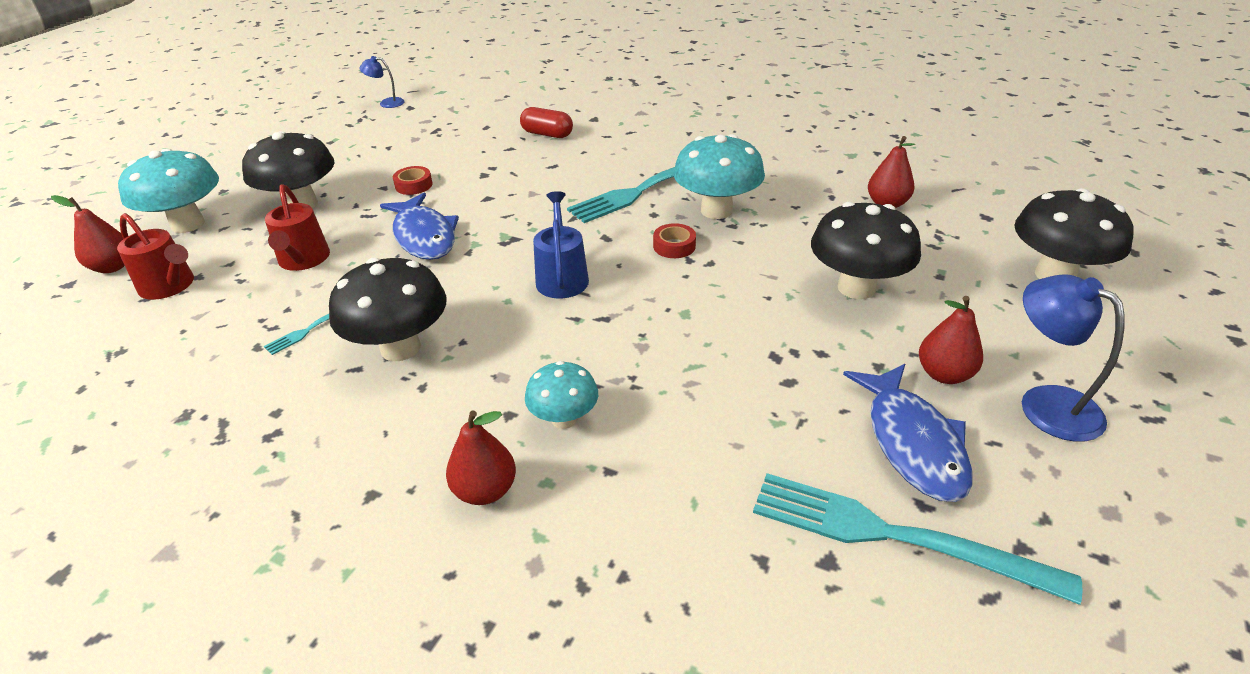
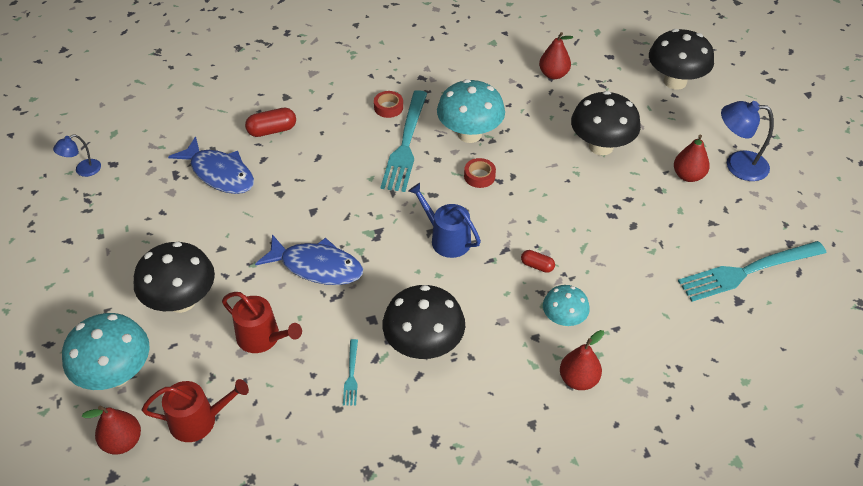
camera: 45 degrees left, 10 degrees up
(414, 185) = (242, 233): red tape -> red tape (388, 107)
(614, 352) = (537, 266): none -> red capsule
(912, 442) = (711, 222): blue fish -> blue fish (219, 173)

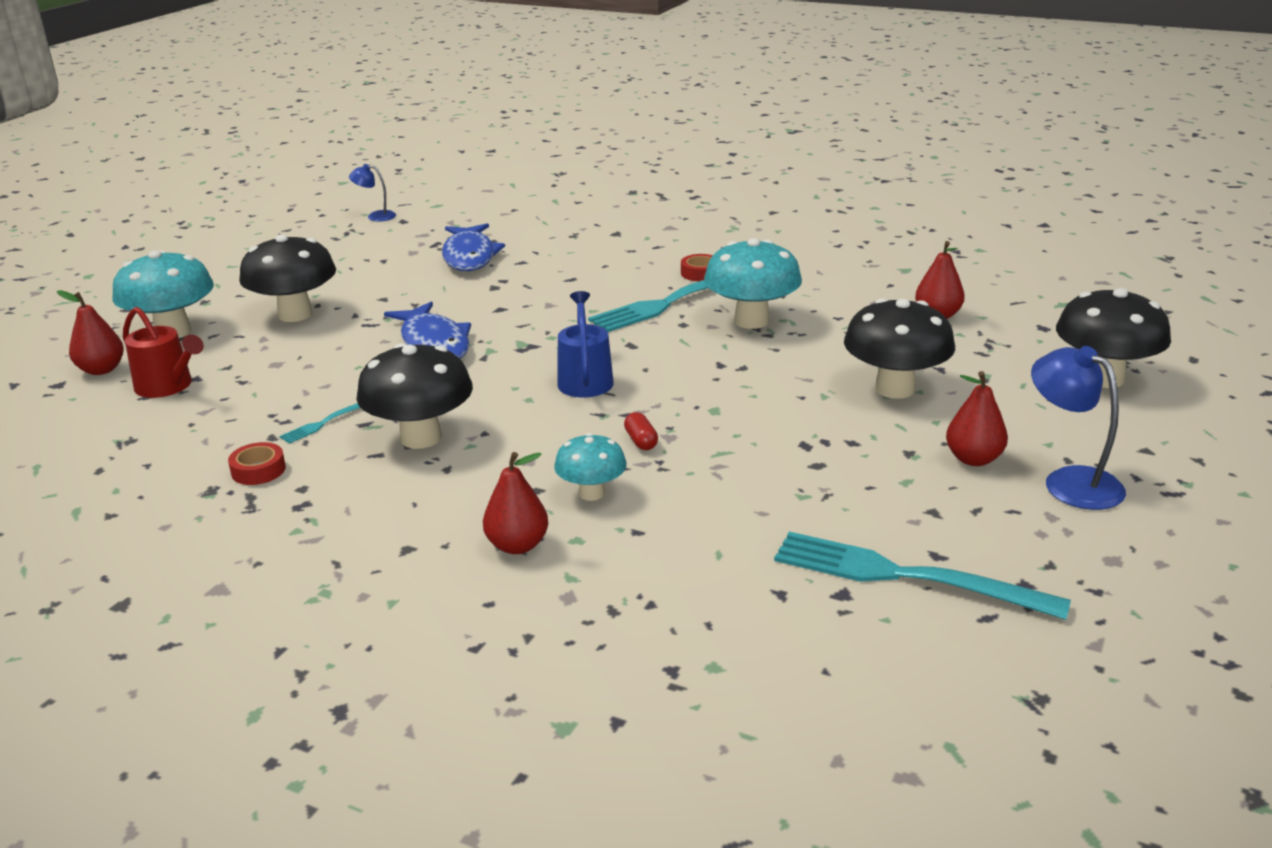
camera: 45 degrees right, 20 degrees down
(262, 338) = (306, 364): red watering can -> none
(272, 130) = (563, 248): red capsule -> none
(479, 176) = (704, 353): red tape -> red tape (258, 470)

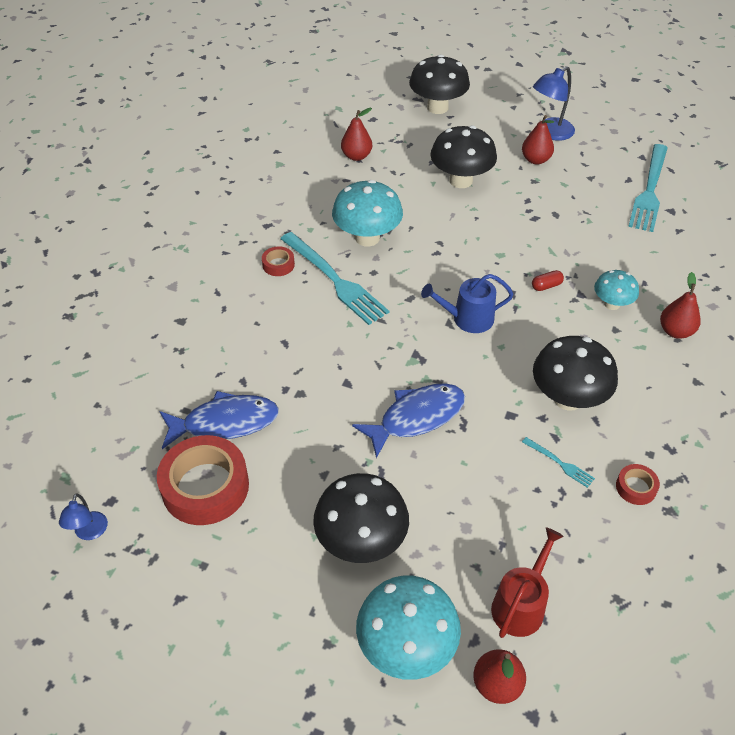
camera: 95 degrees left, 20 degrees up
(397, 252) = (205, 487): none -> red tape

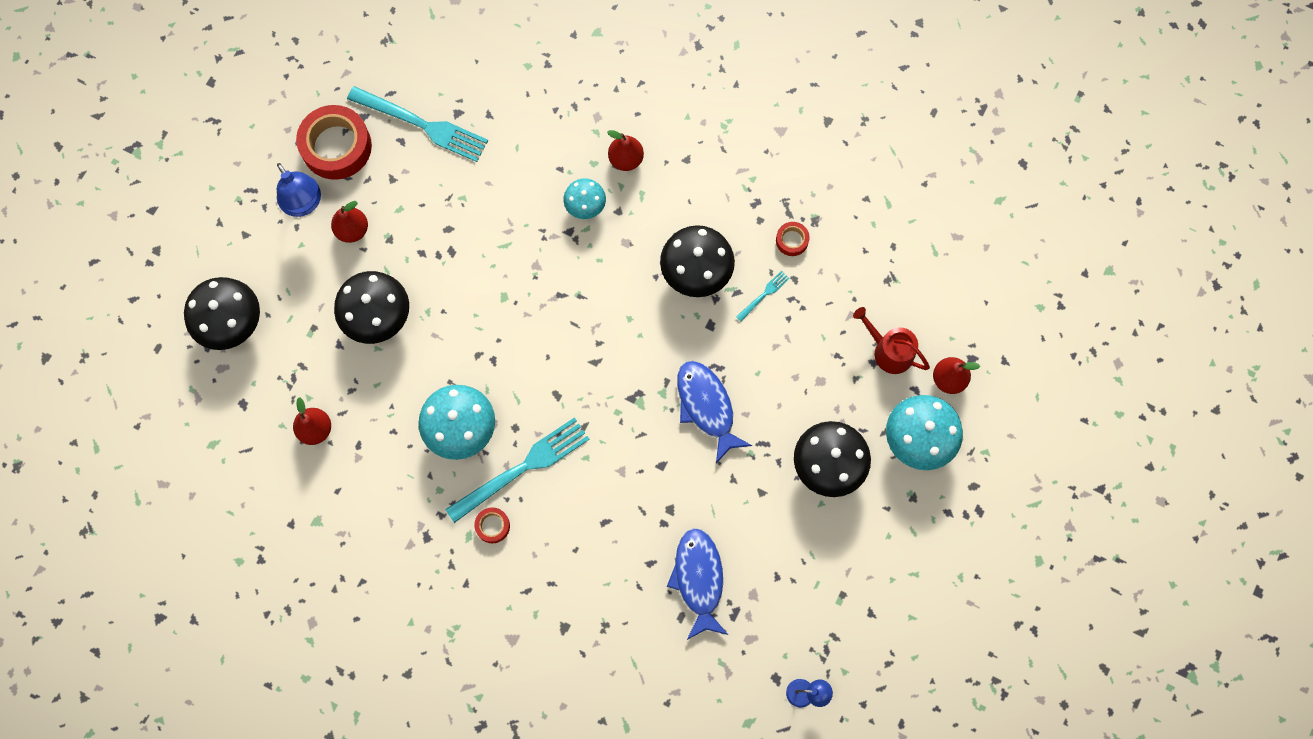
camera: 85 degrees left, 25 degrees up
(205, 487) = (767, 595): red tape -> red tape (336, 146)
(468, 319) = (591, 343): blue watering can -> none
(546, 286) = (554, 261): red capsule -> none

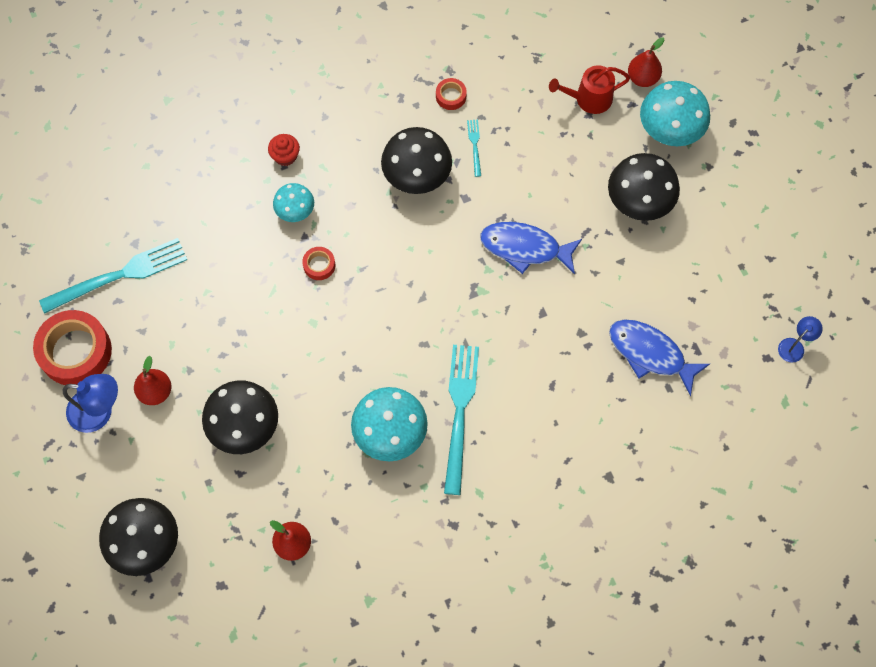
camera: 50 degrees left, 5 degrees down
(492, 526) = (486, 469): red tape -> red tape (319, 265)
(626, 159) = (285, 156): red pear -> red cupcake

